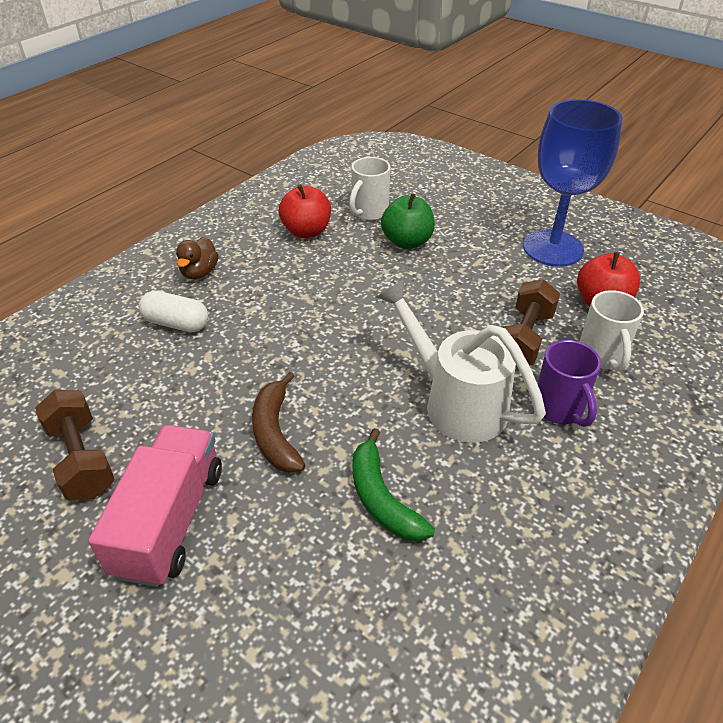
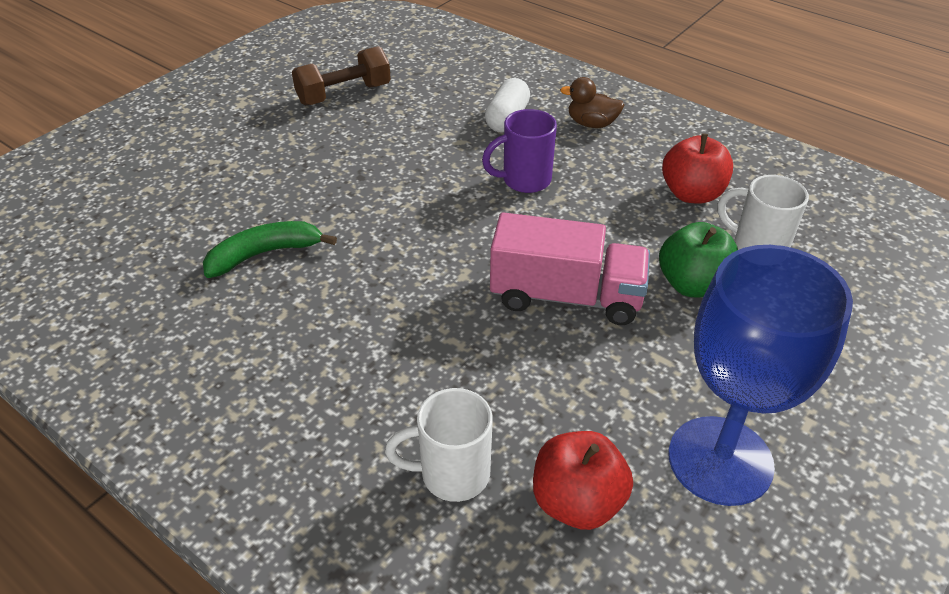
camera: 90 degrees right, 0 degrees up
(170, 520) = (274, 141): pink truck -> pink truck (566, 296)
(275, 433) = (355, 187): brown banana -> none
(455, 402) = (380, 313): white watering can -> none
(524, 339) = (489, 390): brown dumbbell -> none
(559, 409) = (357, 407): purple mug -> purple mug (524, 180)

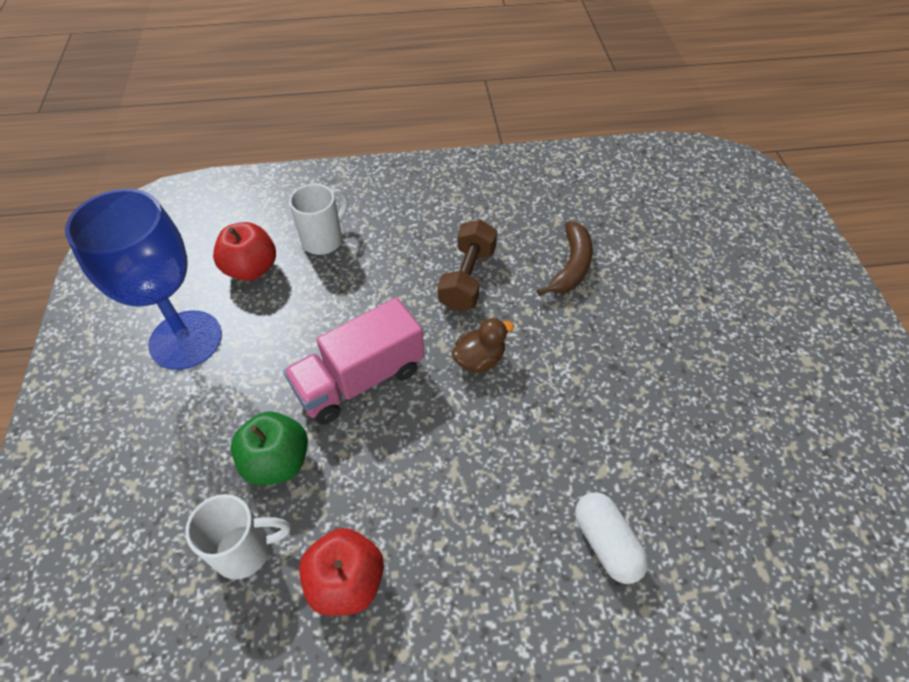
camera: 135 degrees right, 10 degrees up
(264, 254) = (571, 266): green banana -> brown banana
(344, 94) = (768, 442): brown dumbbell -> brown dumbbell (467, 278)
(524, 180) = (499, 468): purple mug -> none
(591, 124) = (527, 615): brown duck -> brown duck (479, 359)

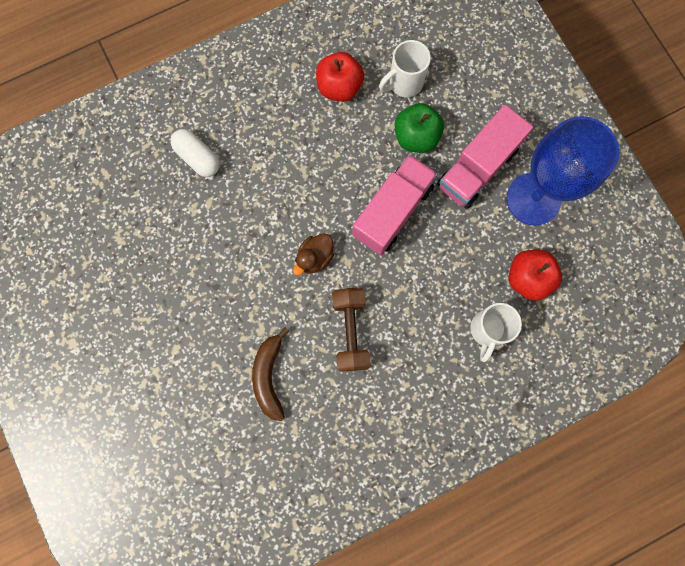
camera: 160 degrees right, 25 degrees up
(225, 395) = (477, 168): none -> pink truck

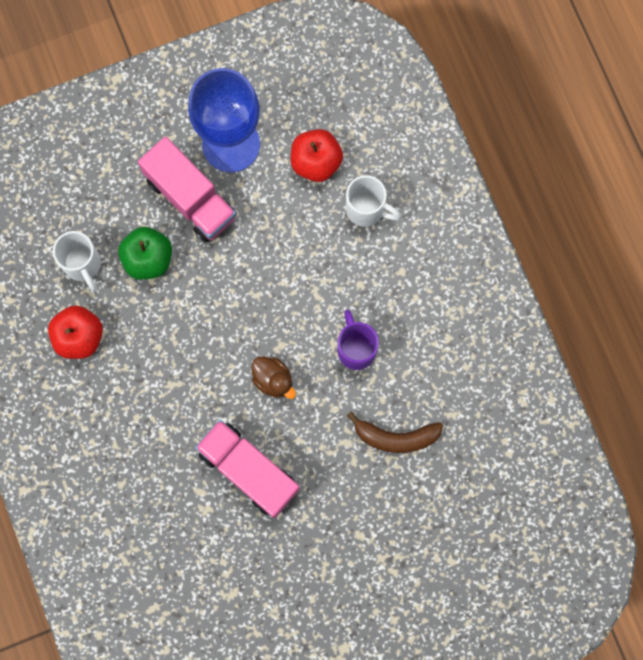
camera: 85 degrees left, 0 degrees up
(198, 158) = (146, 501): white capsule -> none
(350, 331) = (356, 349): brown dumbbell -> purple mug
(392, 212) = (230, 292): pink truck -> pink truck (249, 470)

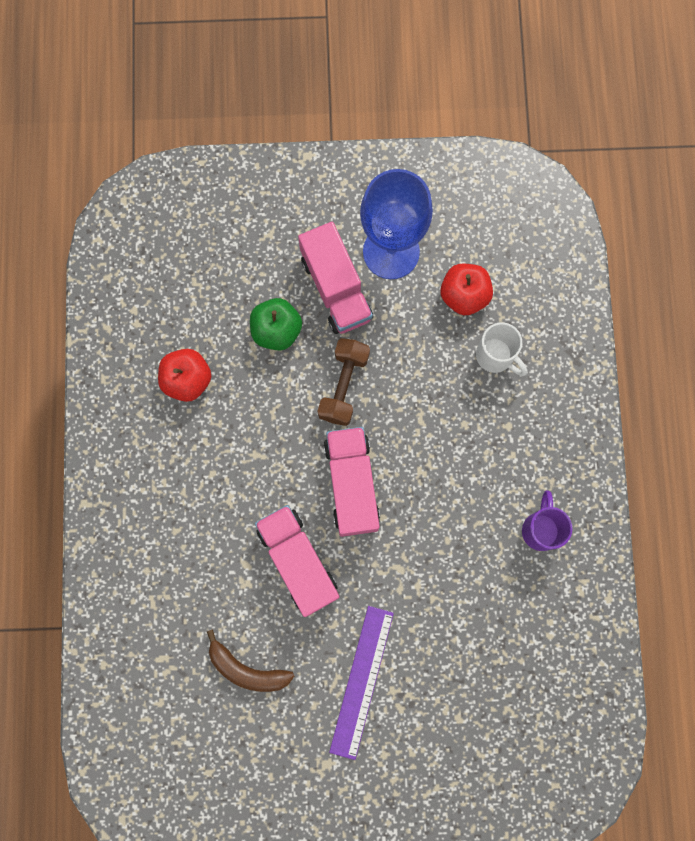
camera: 20 degrees right, 0 degrees up
(83, 264) = (215, 314): white mug -> none
(232, 289) = (343, 386): none -> brown dumbbell
(273, 380) = (352, 484): brown duck -> pink truck
(348, 560) = (361, 681): none -> purple ruler
(356, 349) = (439, 483): purple mug -> purple mug (540, 529)
(396, 437) = (448, 580): brown banana -> brown banana (247, 669)

